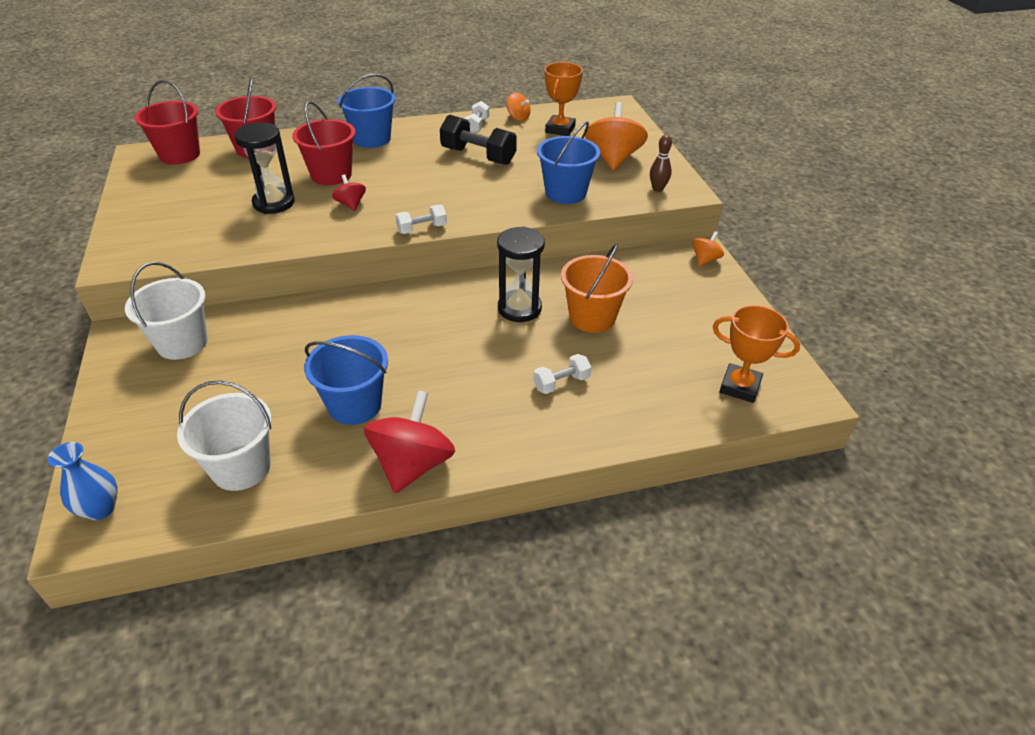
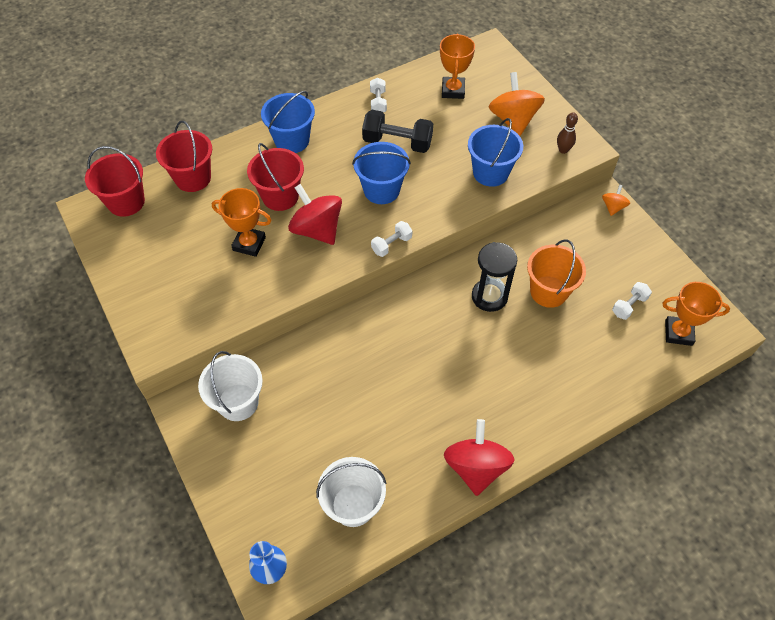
camera: 15 degrees left, 15 degrees up
(274, 203) = (249, 244): black hourglass -> orange trophy
(351, 204) = (317, 229): red spinning top -> red spinning top, size x1.99
(355, 405) = (407, 426): blue bucket -> blue bucket (381, 190)
(518, 117) = (409, 82): orange spinning top -> none
(561, 383) = (550, 363): white dumbbell -> white dumbbell (629, 305)

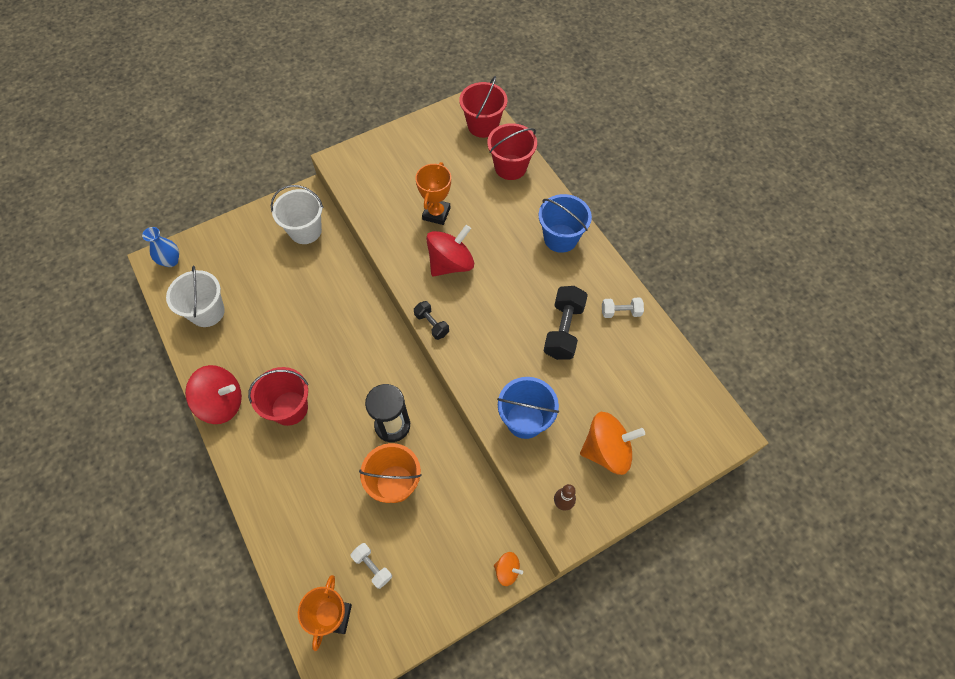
camera: 90 degrees right, 5 degrees up
(280, 196) = (490, 233): red bucket -> red bucket (289, 408)
(381, 190) = (499, 316): blue bucket -> none
(391, 244) = (431, 324): white dumbbell -> black dumbbell
(453, 90) = (647, 387): orange trophy -> none

